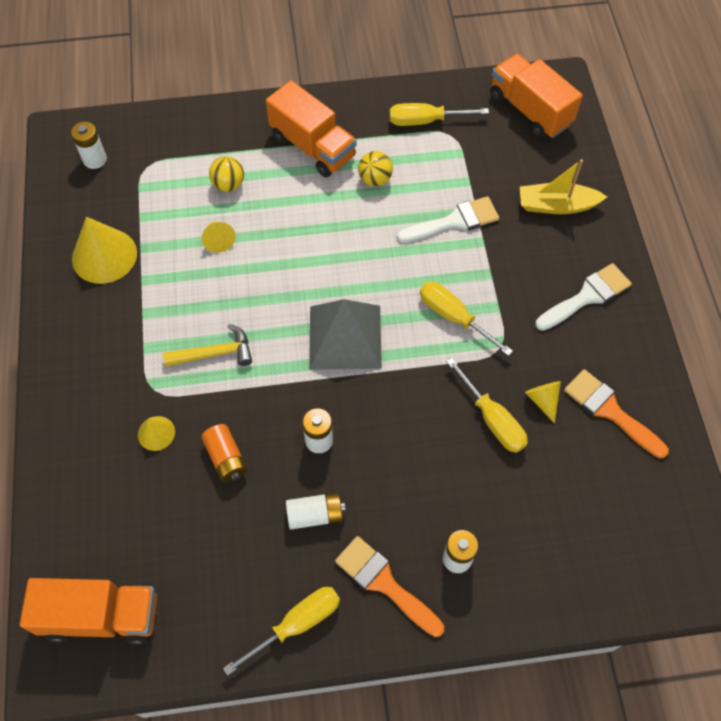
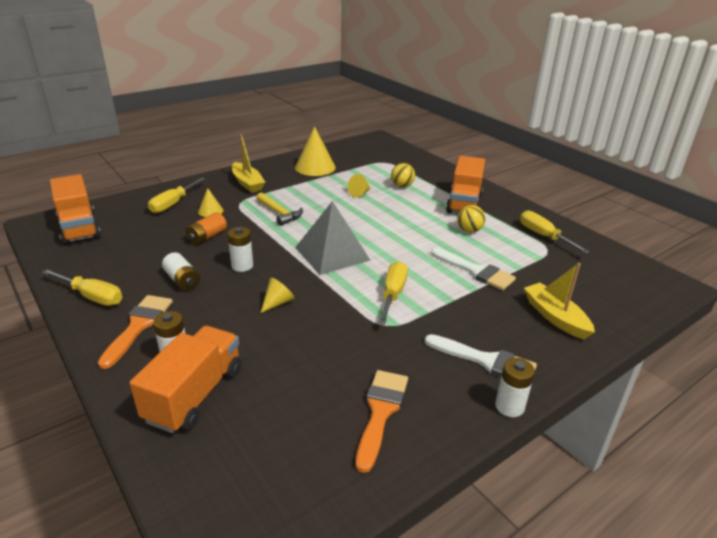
camera: 60 degrees right, 30 degrees down
(95, 159) = (372, 149): white battery -> white battery (509, 406)
(99, 359) = (247, 183): none -> yellow boat
(492, 419) = (317, 339): yellow screwdriver -> yellow screwdriver (173, 204)
(530, 110) = (624, 278): orange truck -> orange truck (195, 395)
(543, 400) = (357, 364): yellow cone -> yellow cone (278, 302)

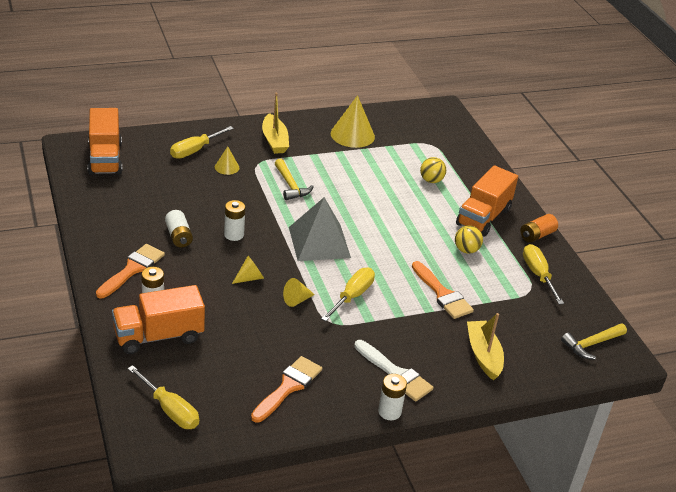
camera: 15 degrees right, 5 degrees up
(92, 296) = (102, 233): yellow screwdriver -> yellow screwdriver (170, 410)
(195, 395) = (158, 336): orange truck -> orange truck turned 150 degrees counterclockwise
(207, 237) = (214, 196): orange battery -> orange battery (537, 235)
(360, 193) = (381, 180): yellow cone -> yellow cone (296, 300)
(476, 271) = (442, 294): white brush -> orange brush
(637, 281) = (591, 344): none -> yellow hammer

